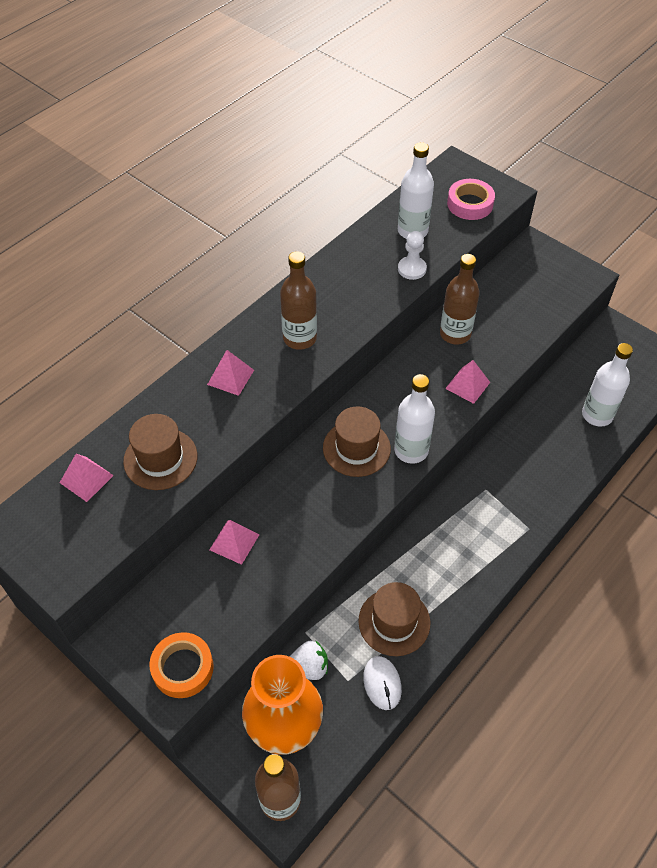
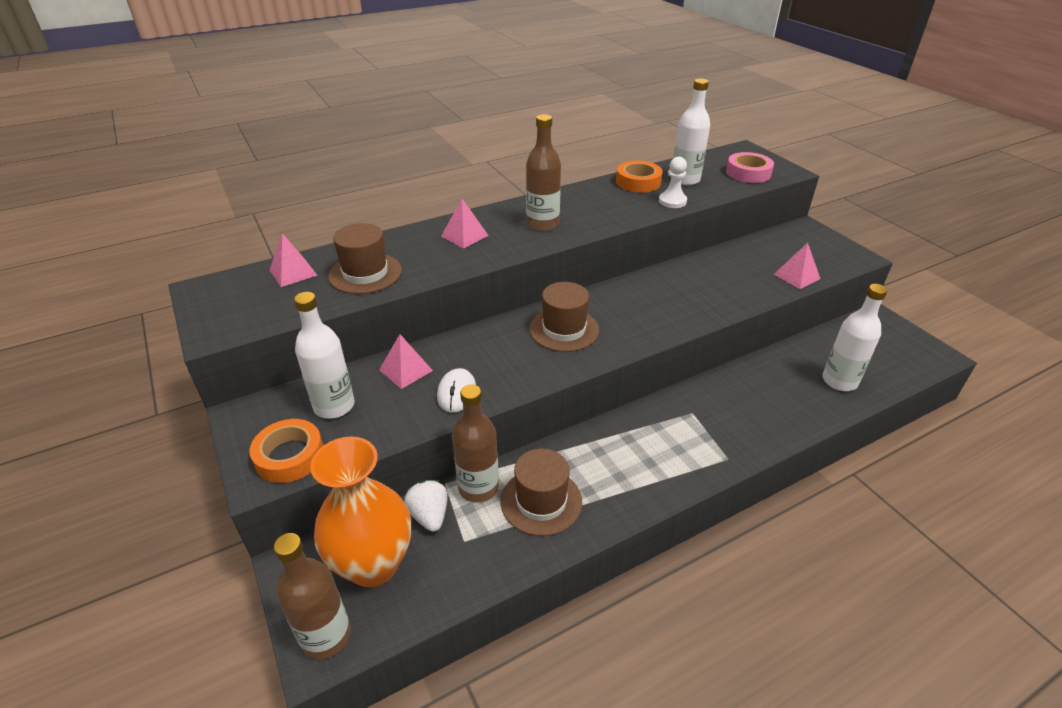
camera: 20 degrees right, 15 degrees down
(308, 668) = (429, 516): white strawberry -> white strawberry turned 120 degrees counterclockwise
(367, 246) = (638, 182): none -> orange tape
(382, 683) = (499, 556): white mouse -> white mouse (456, 393)
(411, 450) = (618, 343): white bottle -> white bottle (334, 406)
(455, 334) = (702, 271): brown bottle -> brown bottle (478, 487)
(467, 385) = (699, 308): pink pyramid -> pink pyramid (796, 276)

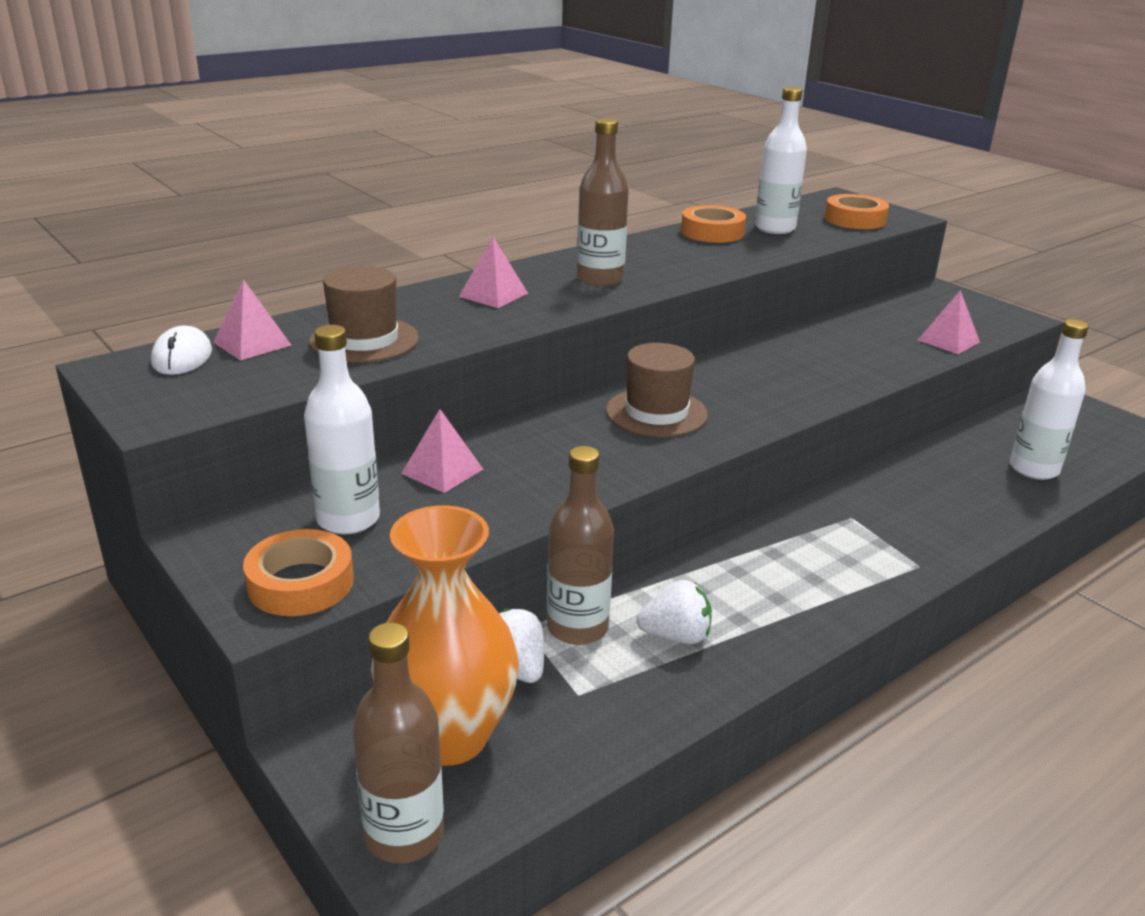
camera: 10 degrees left, 10 degrees down
(456, 393) = (529, 492): white mouse -> white mouse (182, 357)
(541, 501) = (676, 636): brown hat -> white strawberry
(672, 201) = (768, 250): white pawn -> none
(748, 173) = (855, 219): pink tape -> orange tape

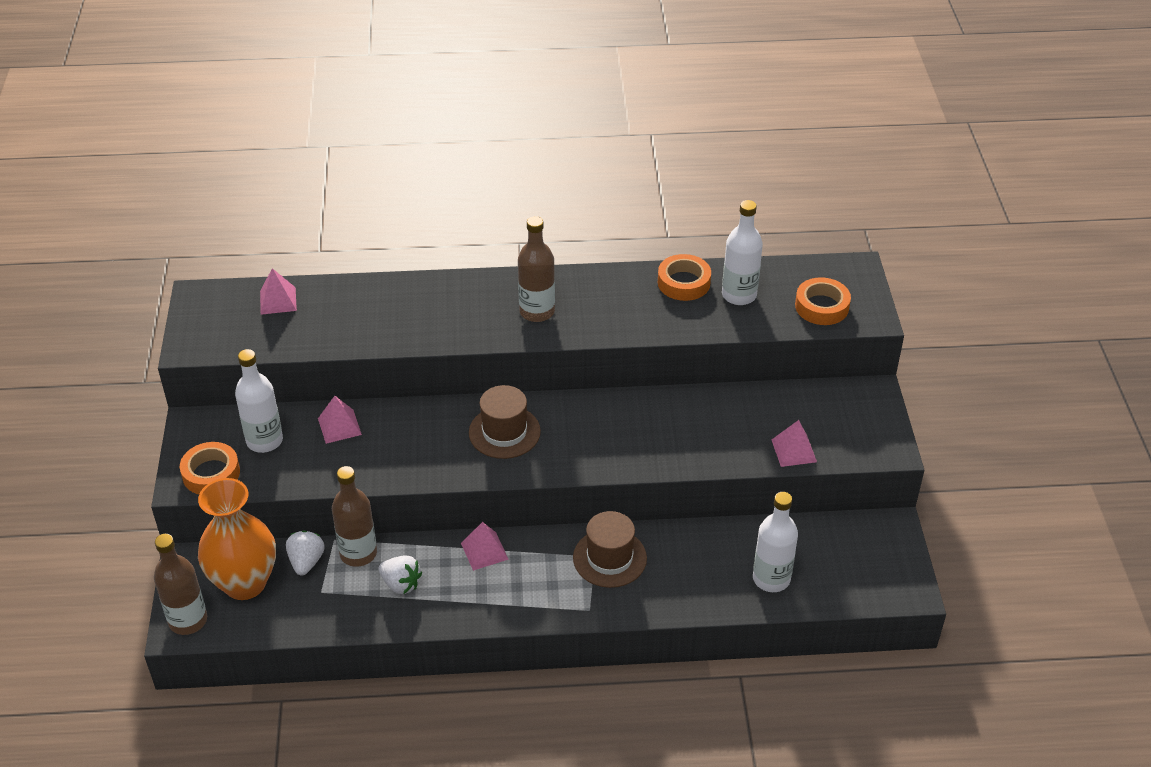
camera: 35 degrees right, 15 degrees up
(182, 357) = (235, 299): white mouse -> none
(364, 340) = (337, 322): brown hat -> brown hat (609, 558)
(493, 295) = (452, 303): pink pyramid -> pink pyramid (484, 551)

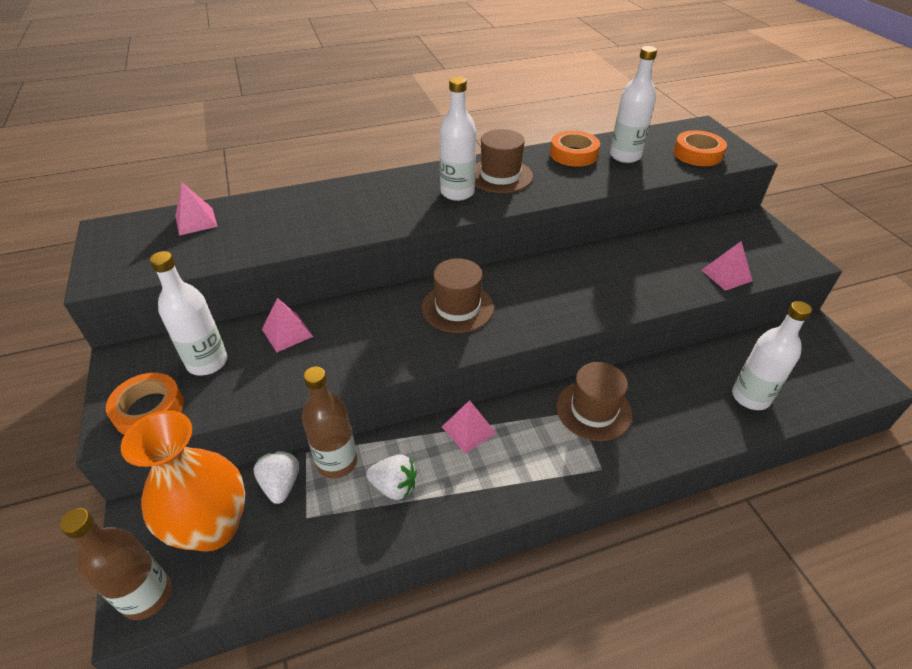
camera: 15 degrees left, 0 degrees up
(537, 312) = (457, 192): brown bottle -> white bottle
(590, 298) = (500, 176): none -> brown hat

